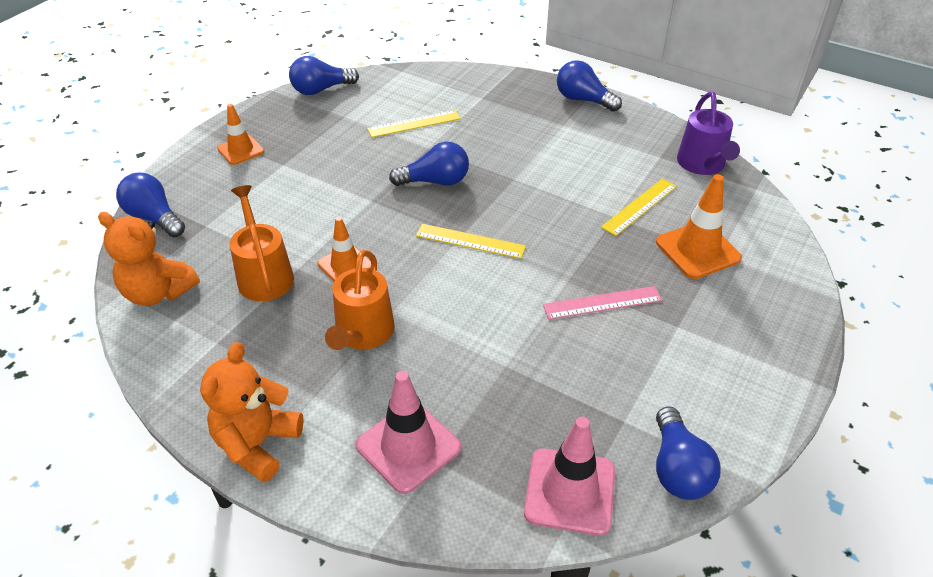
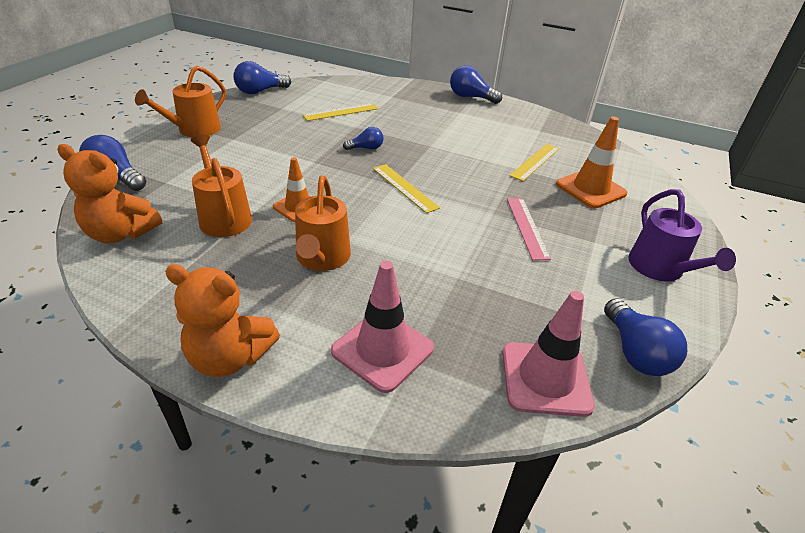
camera: 10 degrees left, 5 degrees down
(241, 150) = (194, 130): orange traffic cone -> orange watering can
(257, 444) = (230, 357): orange teddy bear -> orange teddy bear turned 90 degrees counterclockwise
(435, 181) = (366, 148): blue light bulb -> blue light bulb, size x0.61
(470, 241) = (404, 187): yellow ruler -> yellow ruler turned 45 degrees clockwise
(602, 303) = (527, 227): pink ruler -> pink ruler turned 75 degrees counterclockwise
(702, 164) = (573, 135): purple watering can -> purple watering can (660, 269)

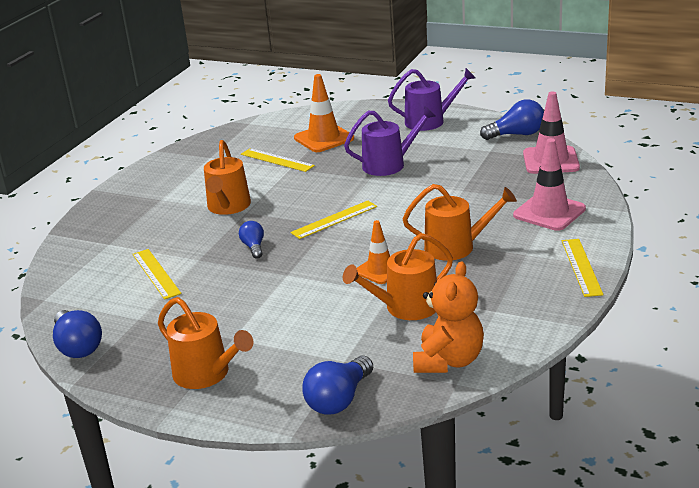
camera: 85 degrees left, 10 degrees down
(230, 357) = (581, 267): orange teddy bear -> yellow ruler
(441, 138) = (228, 207): none -> orange watering can
(470, 97) = (119, 194): blue light bulb -> none
(527, 227) = (389, 164): pink ruler -> purple watering can

